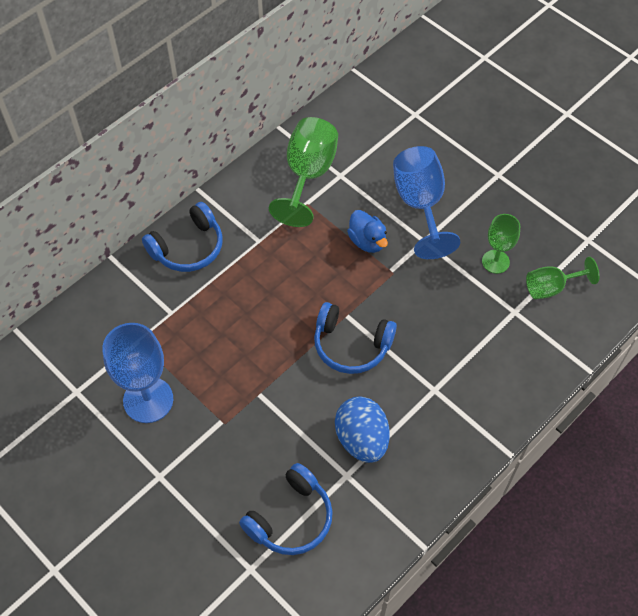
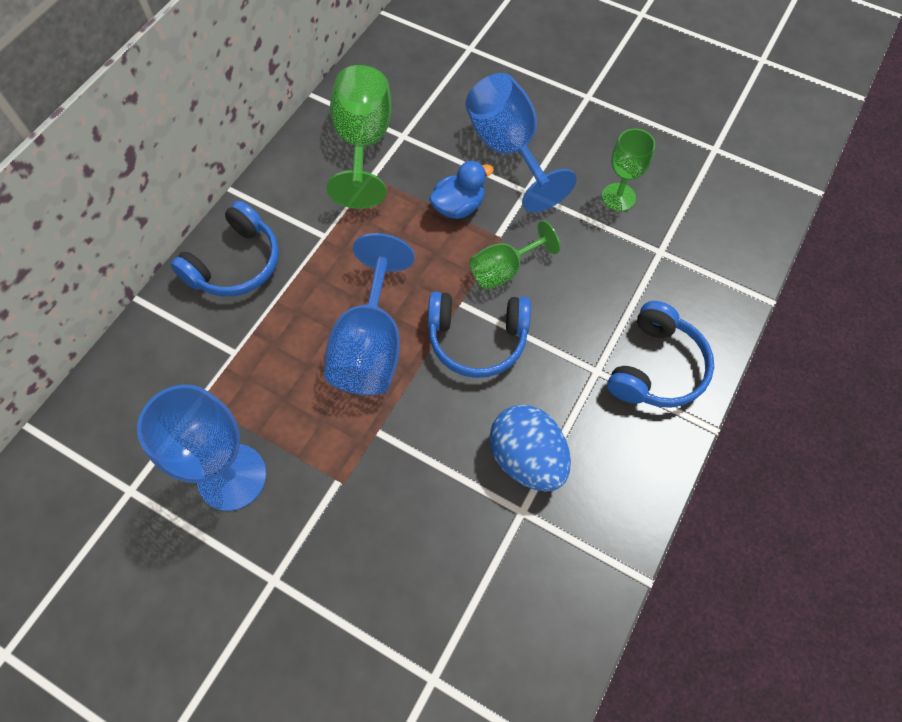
camera: 15 degrees left, 5 degrees up
(270, 331) = (370, 346): none -> blue goblet
(291, 518) = (467, 591): blue headphones -> blue headphones (657, 367)
(367, 241) = (458, 206): blue duck -> blue duck turned 75 degrees counterclockwise
(551, 287) = (693, 213): green goblet -> green goblet (504, 270)

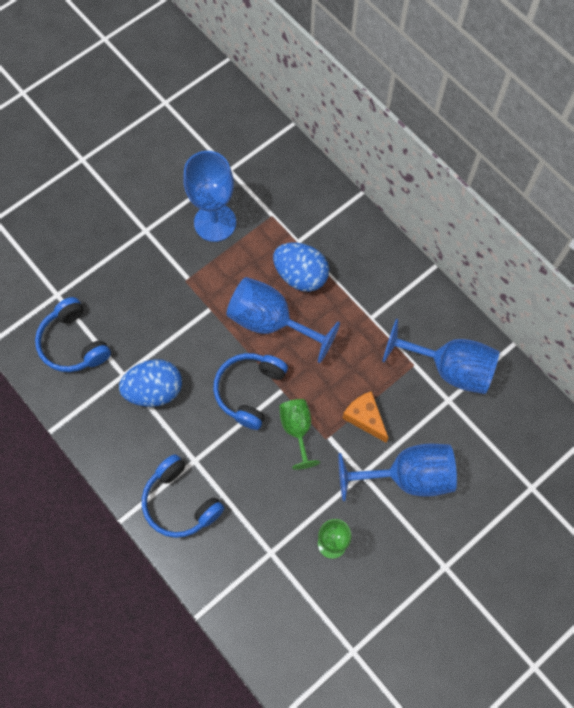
camera: 110 degrees right, 5 degrees up
(236, 264) = (367, 256): blue headphones -> blue headphones (73, 343)
(288, 332) = (300, 276): none -> blue egg
(363, 143) = (449, 368): green goblet -> blue goblet
(458, 206) = (365, 418): blue duck -> orange cheese

